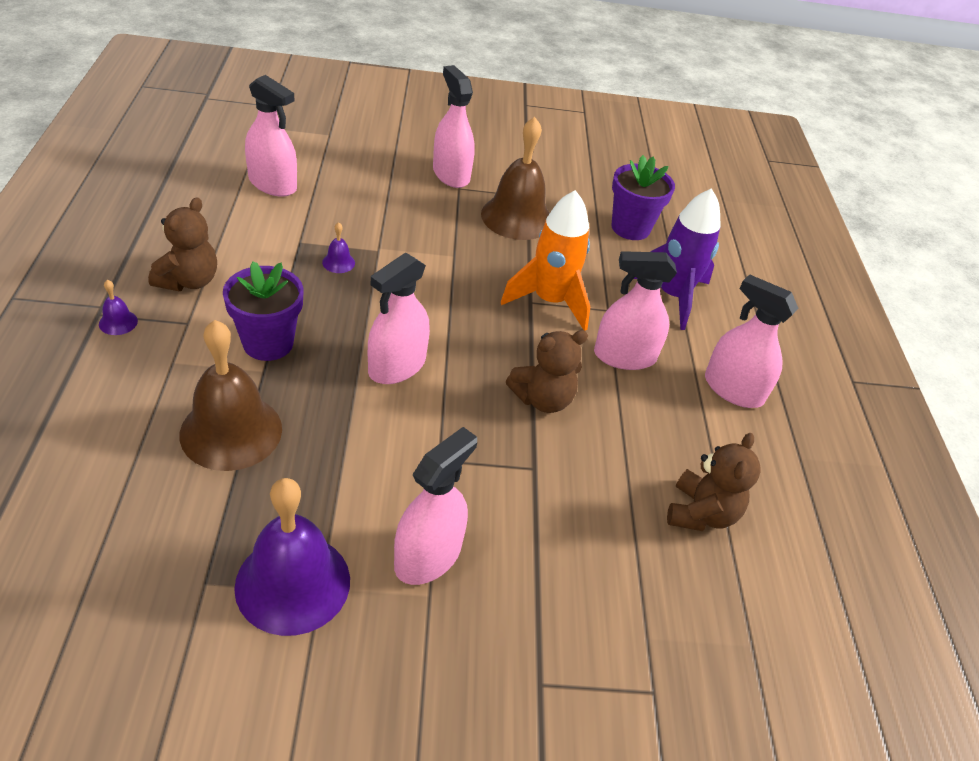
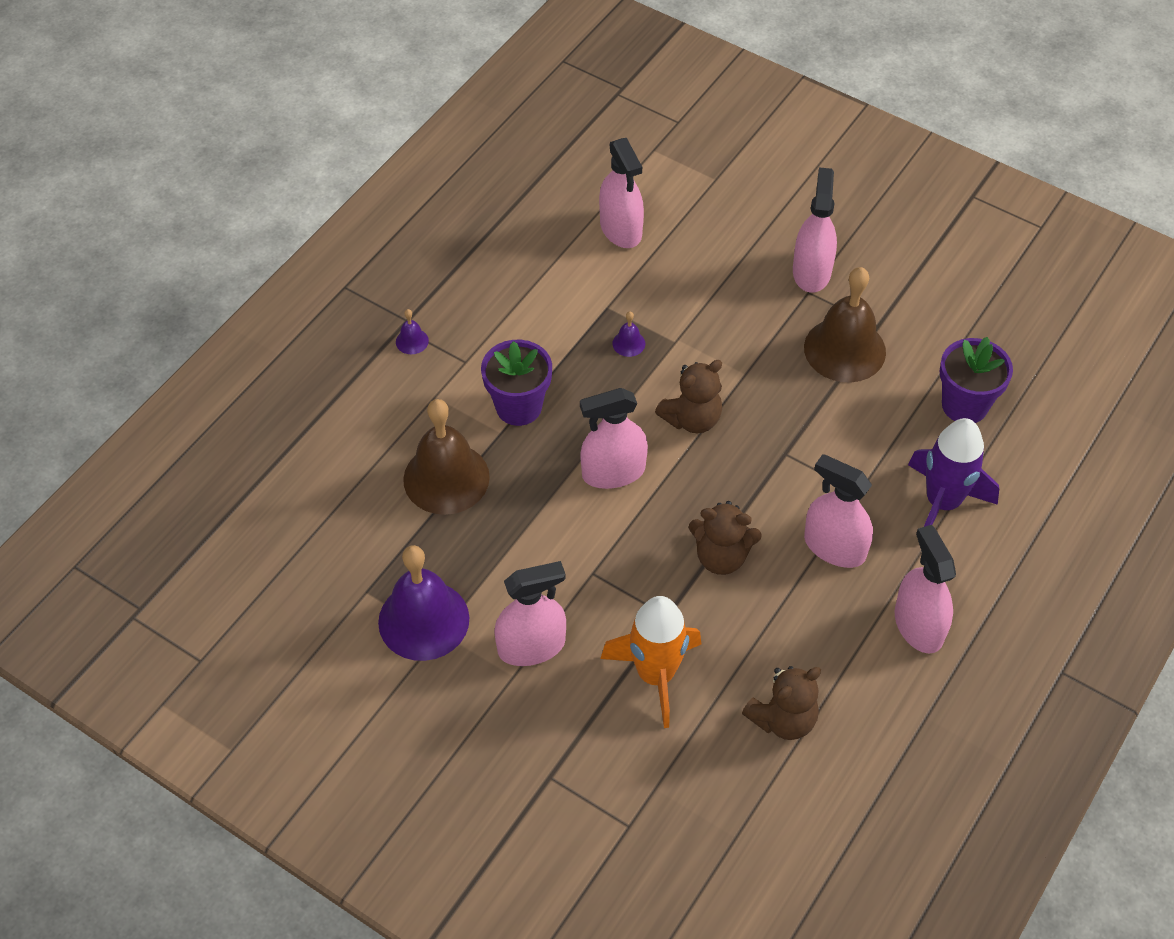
camera: 40 degrees right, 10 degrees up
(189, 281) = (488, 318): brown teddy bear -> brown teddy bear (692, 419)
(549, 301) = (805, 460): orange rocket -> orange rocket (655, 675)

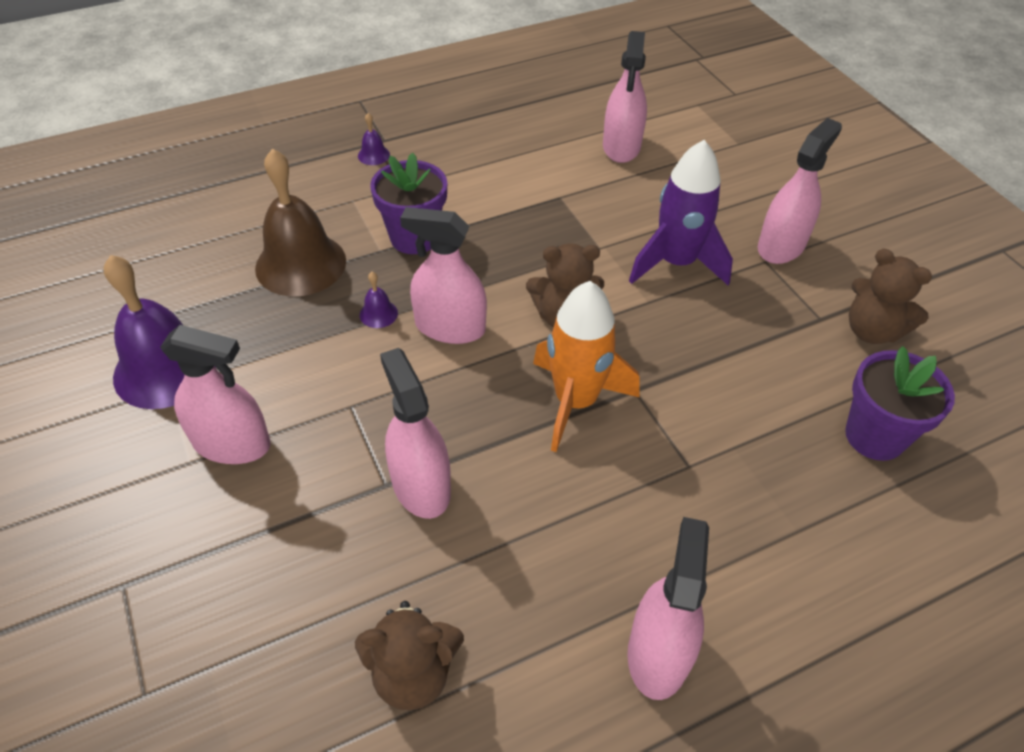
camera: 30 degrees right, 5 degrees down
(628, 343) = (556, 231): purple bell -> purple bell (378, 314)
(655, 675) = (321, 540): orange rocket -> orange rocket (575, 401)
(721, 557) = (489, 456): brown teddy bear -> brown teddy bear (871, 331)
(834, 547) = (619, 509): pink spray bottle -> pink spray bottle (421, 485)
(844, 349) = (769, 325): brown bell -> none
(942, 503) = (781, 526): purple rocket -> purple rocket (676, 263)

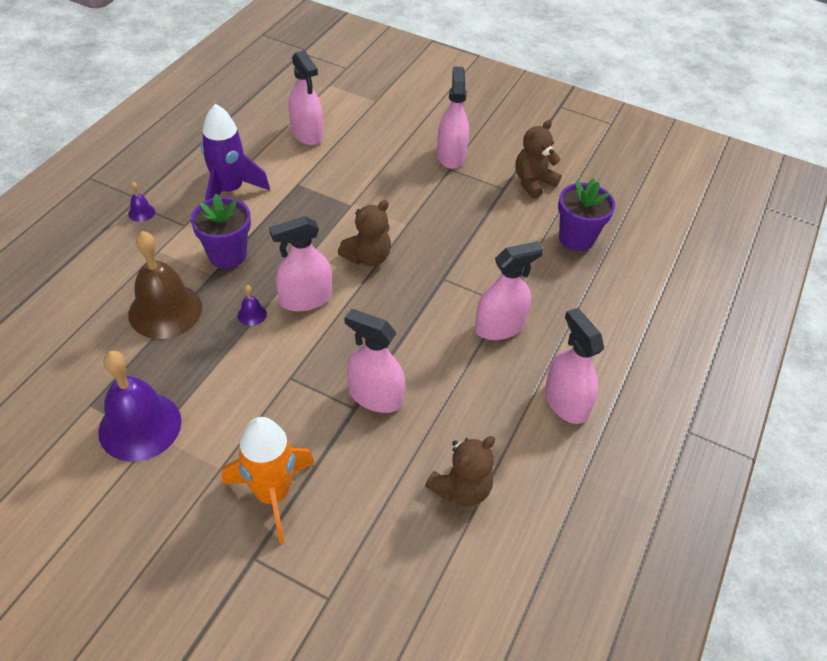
camera: 40 degrees left, 0 degrees up
(232, 443) = (236, 442): pink spray bottle -> pink spray bottle (499, 326)
(575, 401) = (417, 302): orange rocket -> orange rocket (272, 494)
(676, 263) = (403, 193): purple rocket -> purple rocket (230, 191)
(871, 331) = (533, 182): brown teddy bear -> brown teddy bear turned 135 degrees clockwise

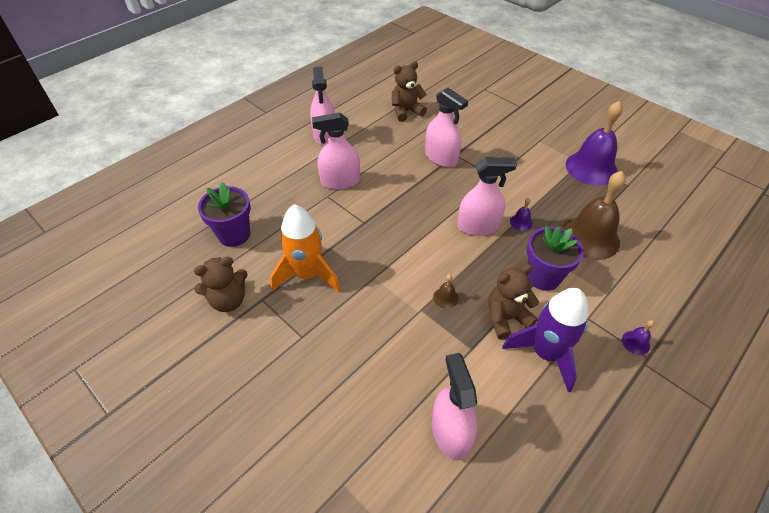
camera: 160 degrees left, 0 degrees up
(272, 494) = (509, 126): orange rocket -> orange rocket (307, 275)
(329, 218) = (445, 297): none -> brown bell
(367, 257) = (420, 251): brown teddy bear -> brown teddy bear (506, 318)
(451, 155) = (291, 355): pink spray bottle -> none

